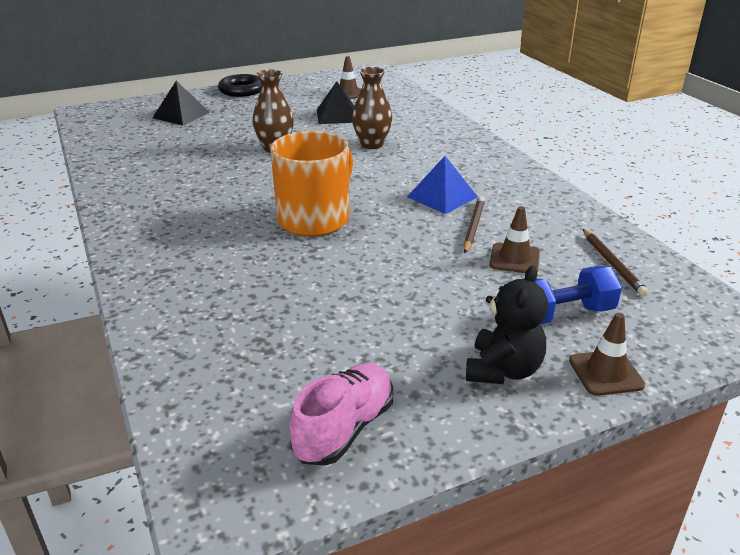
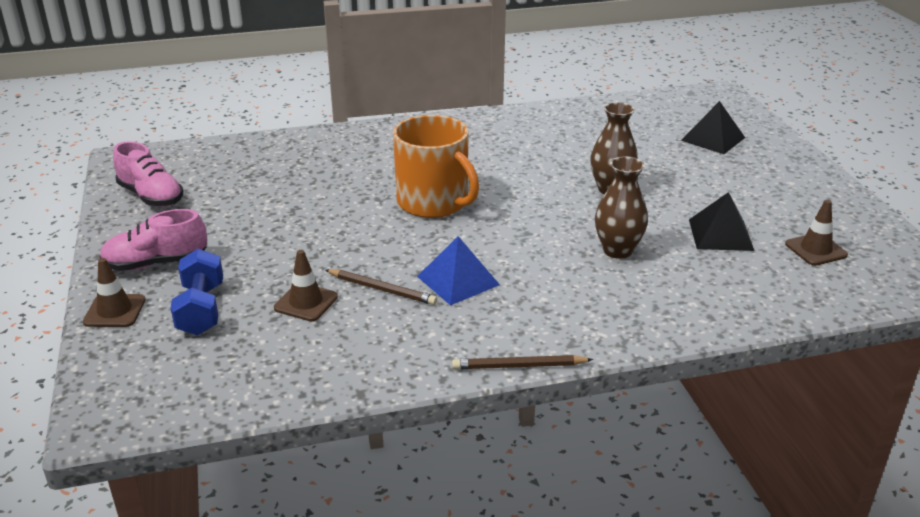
camera: 100 degrees right, 0 degrees up
(242, 90) = (810, 173): black ring -> none
(503, 370) = (156, 263): black teddy bear -> pink shoe
(612, 264) = (261, 365): brown pencil -> brown pencil (519, 366)

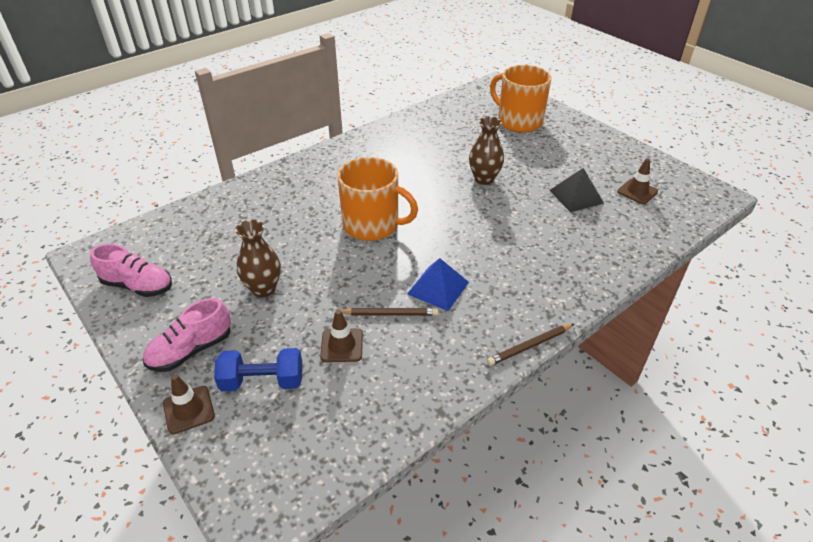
camera: 25 degrees left, 10 degrees up
(201, 309) = (262, 381): blue dumbbell -> blue dumbbell turned 60 degrees counterclockwise
(617, 250) = (524, 228): brown vase -> brown vase (263, 289)
(713, 139) = (518, 121): black pyramid -> orange mug

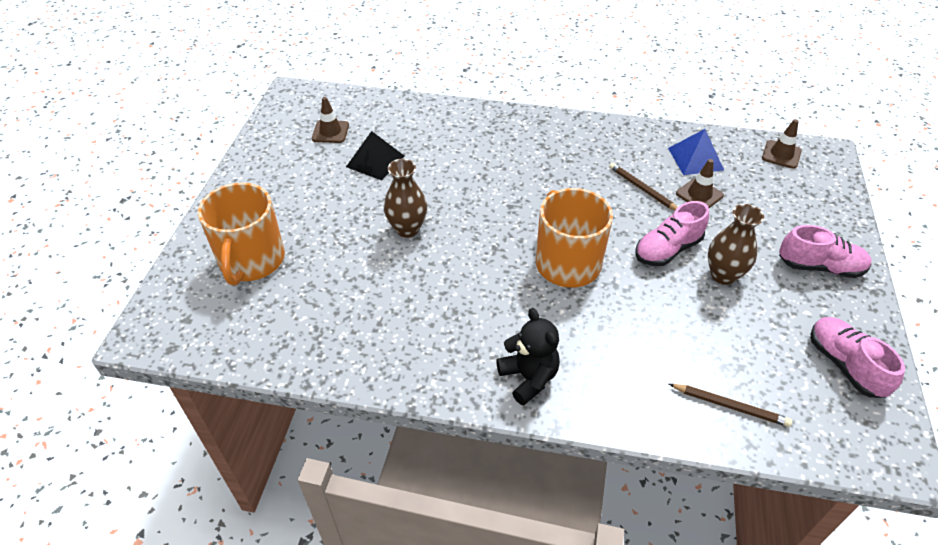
camera: 130 degrees left, 5 degrees up
(189, 410) = (842, 228): brown traffic cone -> brown traffic cone (781, 154)
(262, 381) = (776, 211): blue dumbbell -> none
(319, 279) = (667, 249): none -> pink shoe
(320, 166) = (528, 378): none -> black teddy bear
(438, 288) = (586, 180): blue pyramid -> blue pyramid (695, 159)
(530, 346) = (580, 117): brown pencil -> brown pencil (730, 406)

